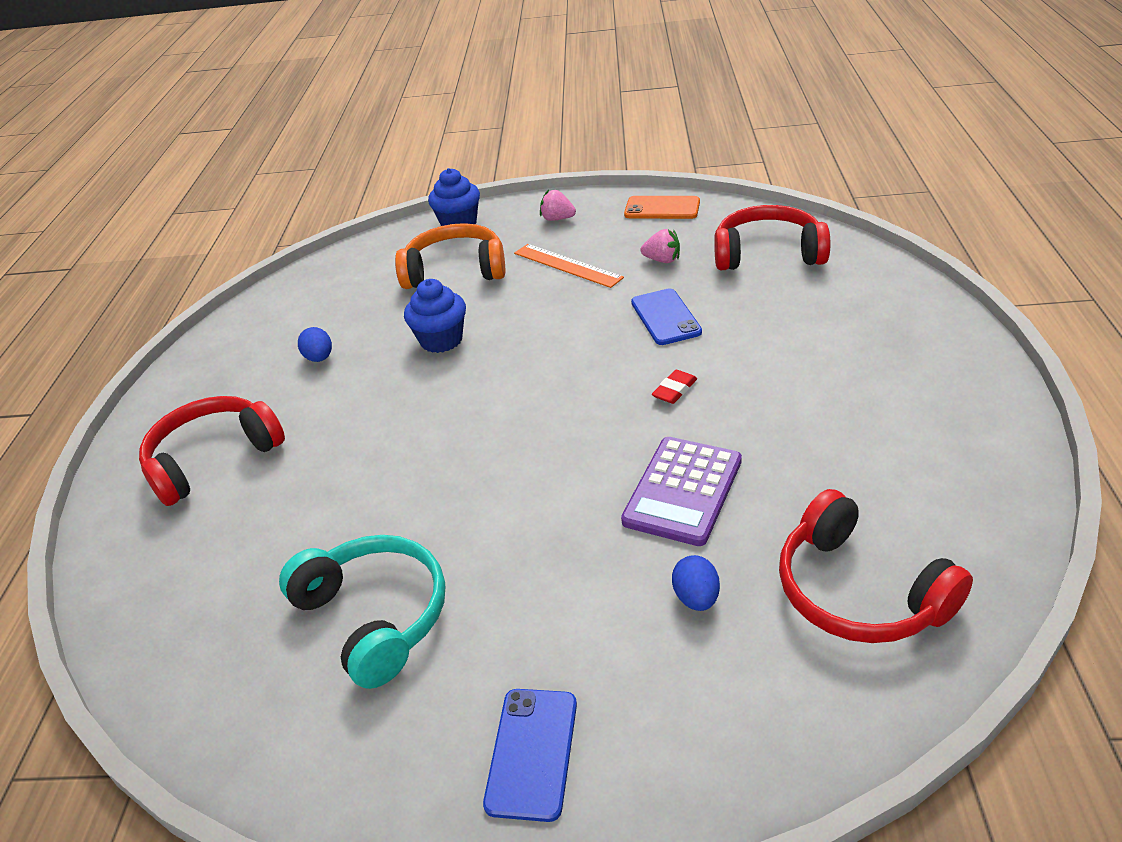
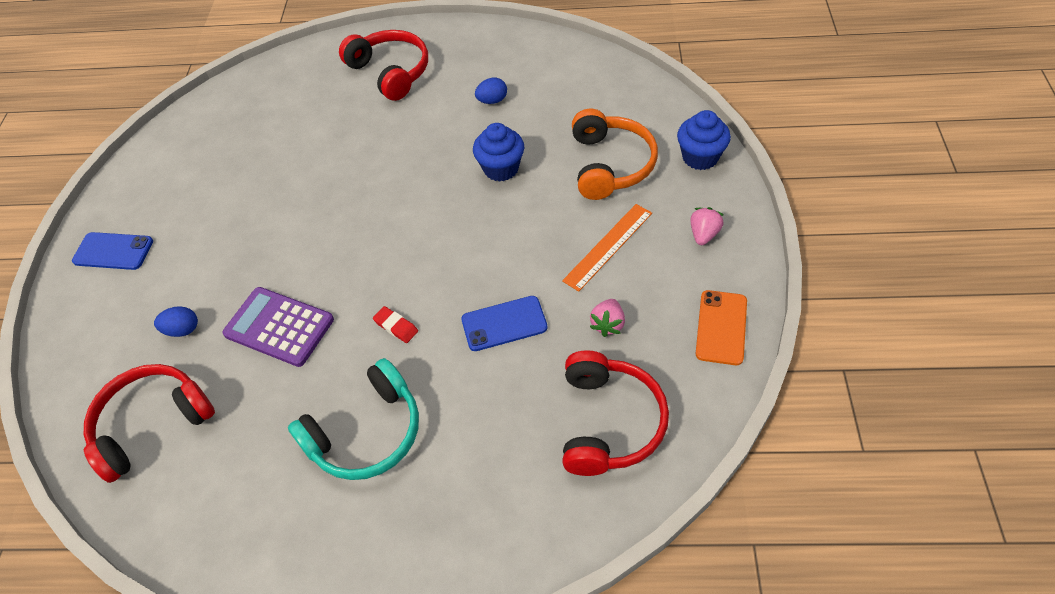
camera: 90 degrees right, 15 degrees up
(375, 616) = (229, 173): turquoise headphones -> turquoise headphones (367, 433)

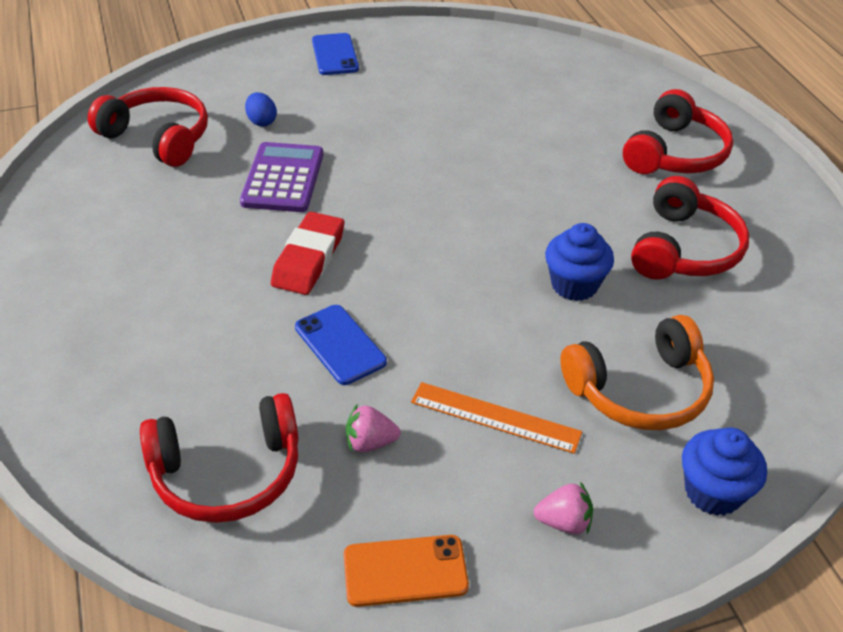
camera: 65 degrees right, 10 degrees down
(367, 433) = (174, 273): turquoise headphones -> none
(396, 326) = (309, 259): red eraser -> red eraser, size x1.96
(492, 101) = (684, 249): blue egg -> red headphones

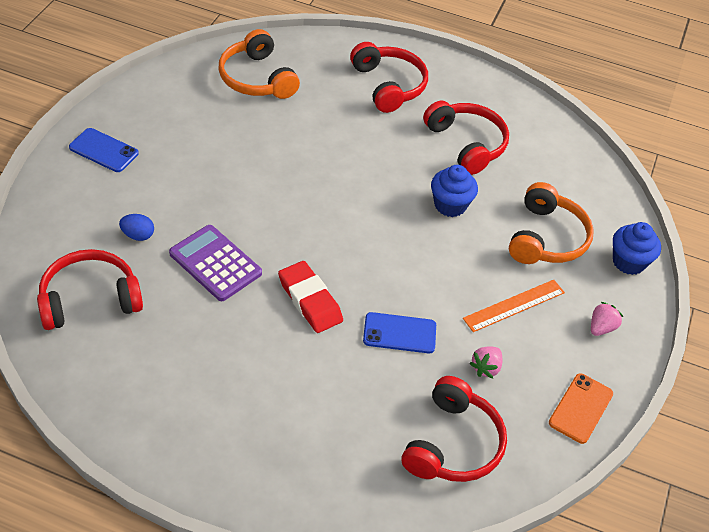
camera: 55 degrees left, 5 degrees up
(546, 78) = (256, 78): none -> orange headphones

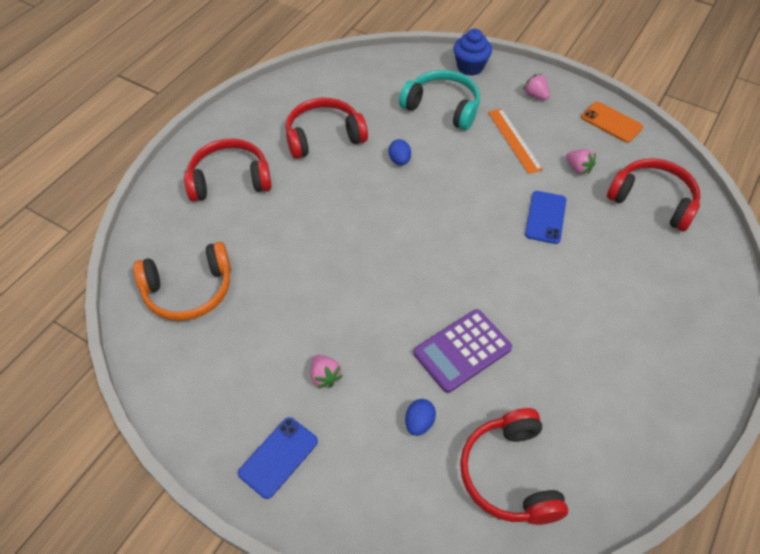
camera: 75 degrees left, 5 degrees up
(179, 171) = (325, 376): none -> pink strawberry
(310, 300) = (510, 277): red eraser -> none
(450, 205) = (399, 160): blue cupcake -> blue egg
(547, 238) = (442, 107): orange headphones -> turquoise headphones

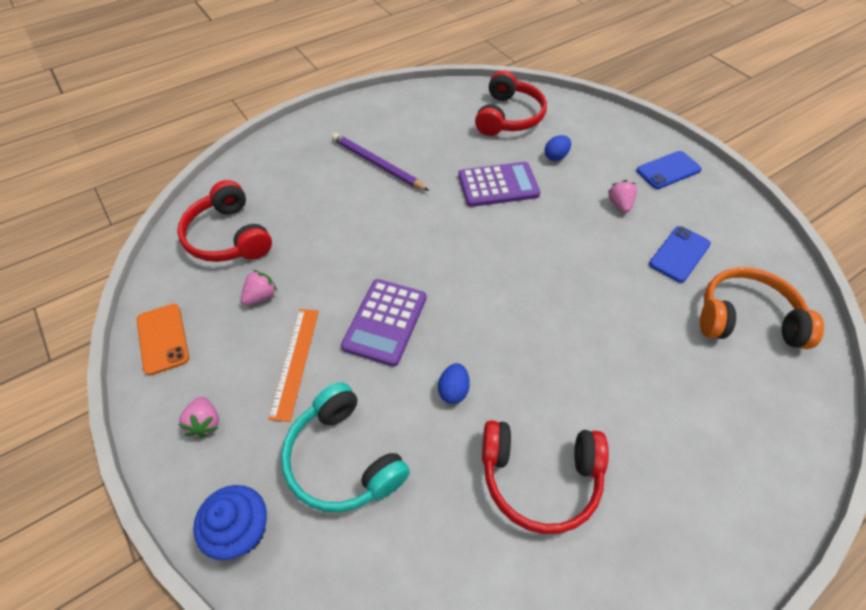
camera: 155 degrees left, 0 degrees up
(230, 179) = (693, 454): red headphones -> none
(475, 184) = (385, 322): none -> purple calculator
(545, 217) = (343, 259): blue phone -> blue phone (679, 254)
(578, 168) = (261, 296): pink strawberry -> pink strawberry turned 60 degrees clockwise
(602, 327) = (377, 164): none -> purple pencil

